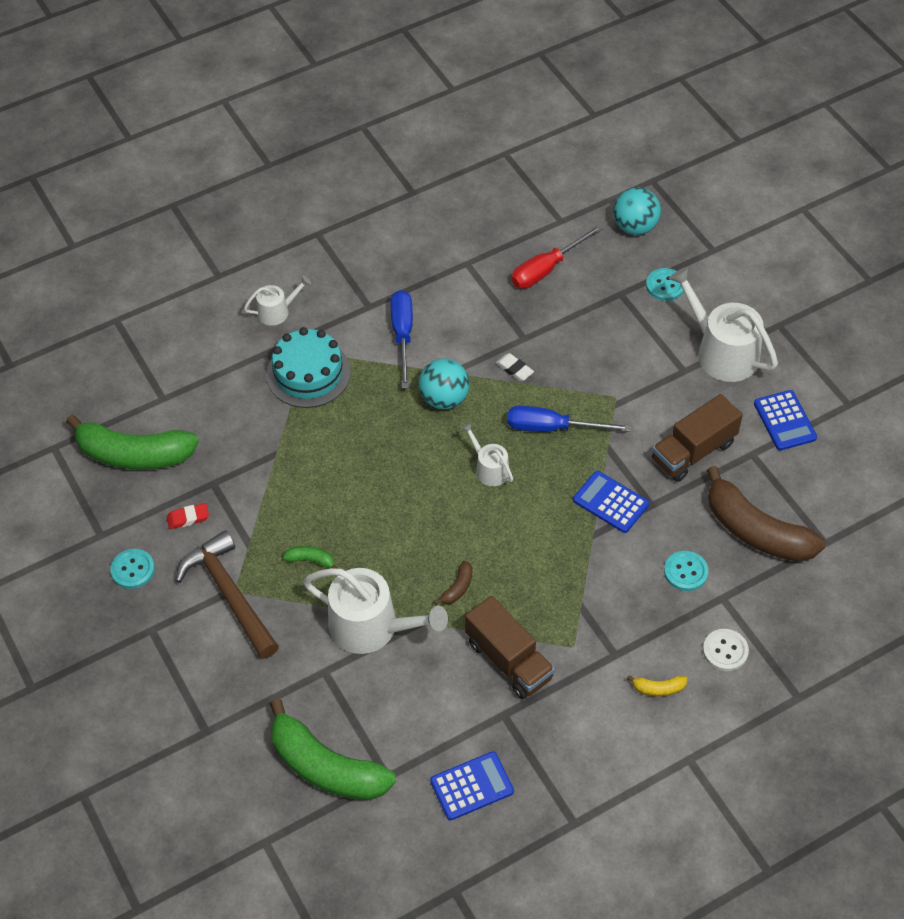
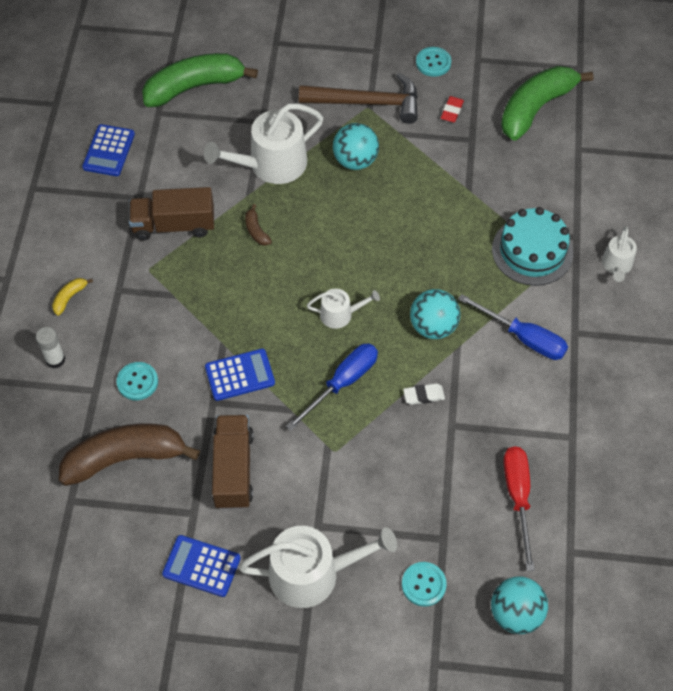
camera: 125 degrees right, 5 degrees up
(311, 560) = (355, 160): green banana -> turquoise ball
(725, 651) = (55, 359): white button -> white glue stick

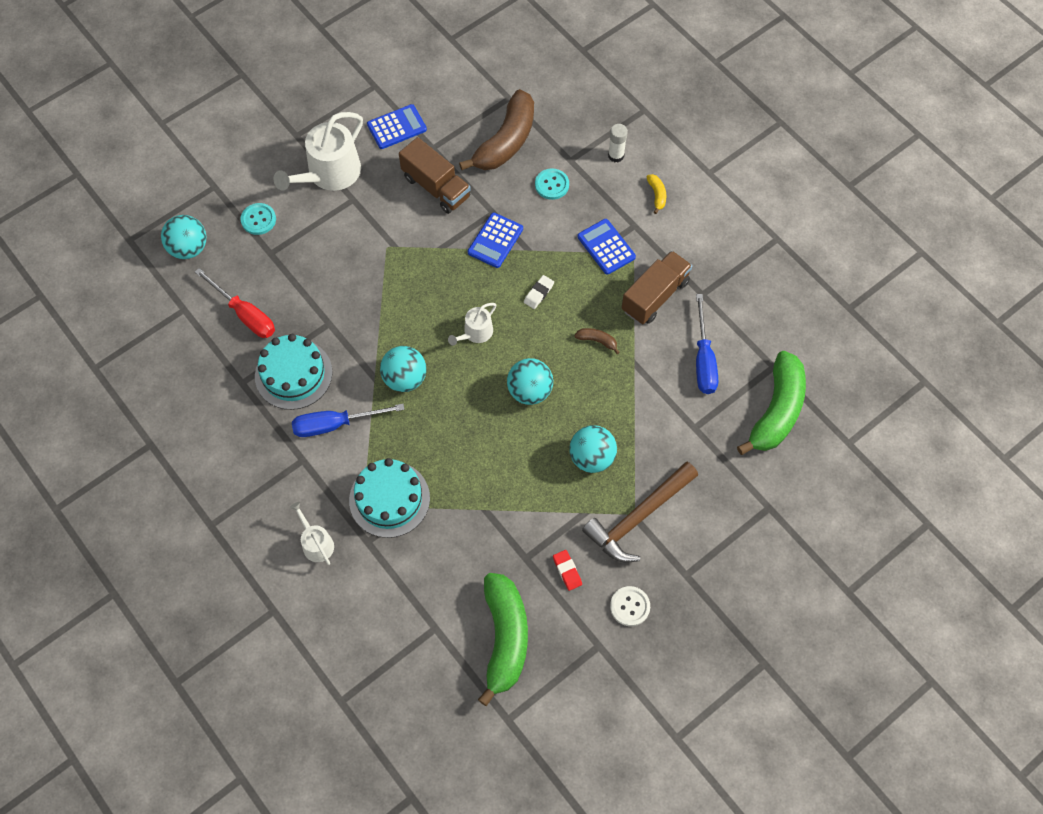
camera: 135 degrees right, 5 degrees up
(109, 151) = (766, 307): blue calculator -> blue calculator (606, 247)
(271, 164) = (646, 399): white watering can -> none
(342, 383) = (426, 290): blue screwdriver -> blue screwdriver (703, 359)
(347, 238) = (529, 391): none -> turquoise ball
(423, 395) = (365, 327): white eraser -> white eraser (538, 293)
(433, 63) = (630, 606): turquoise button -> white button
(521, 407) = (293, 374): none -> turquoise cake

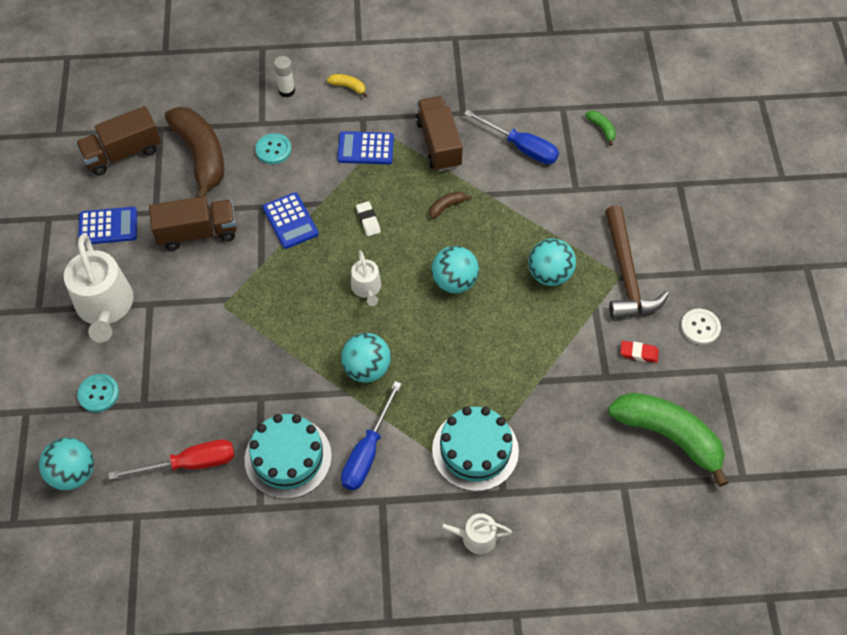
camera: 55 degrees left, 5 degrees down
(397, 127) = (108, 226): blue calculator -> blue calculator turned 75 degrees clockwise
(467, 90) = (123, 153): none -> brown truck
(776, 411) = (602, 129): green banana -> green banana, size x0.40

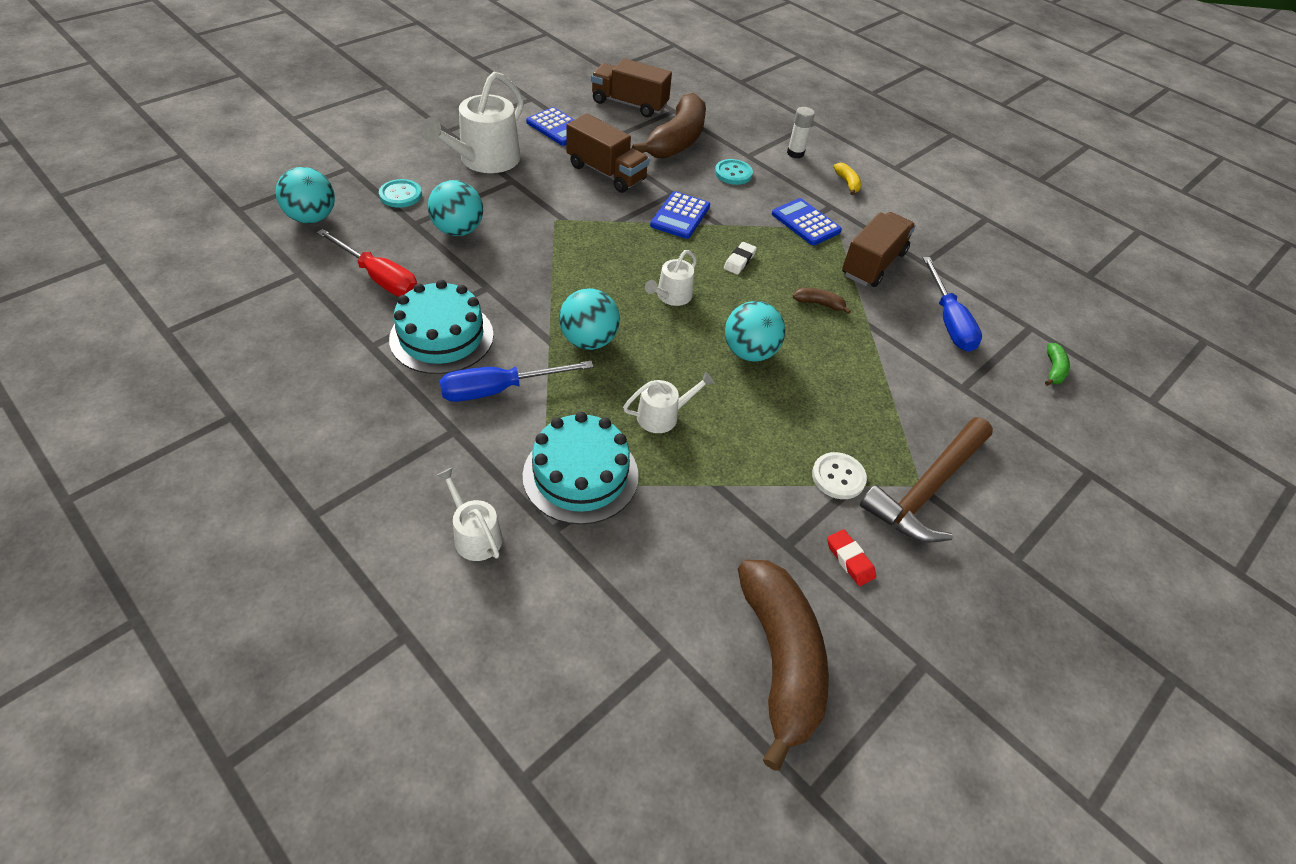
camera: 45 degrees right, 10 degrees down
(465, 371) = (662, 416): none -> white watering can
(549, 274) = (846, 421): turquoise ball -> turquoise ball (458, 230)
(669, 436) = (780, 660): green banana -> brown banana
(700, 327) = (952, 605): white button -> white button (838, 477)

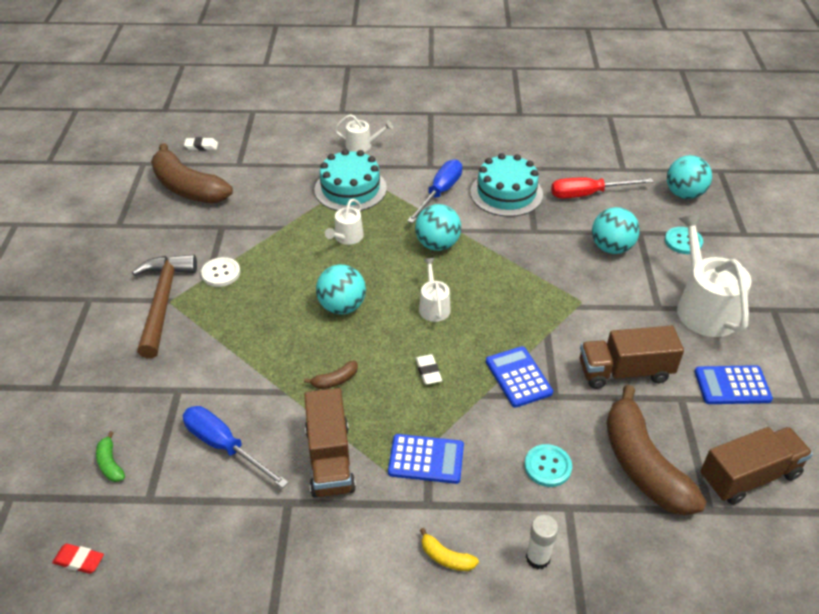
camera: 140 degrees right, 5 degrees down
(688, 752) = (201, 146): none -> white eraser
(849, 560) = (184, 240): red eraser -> red eraser (79, 560)

